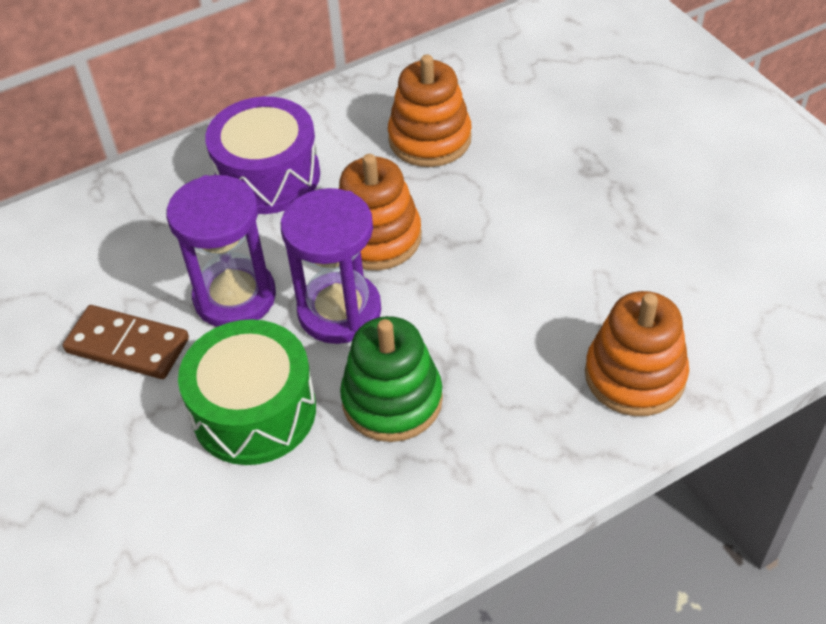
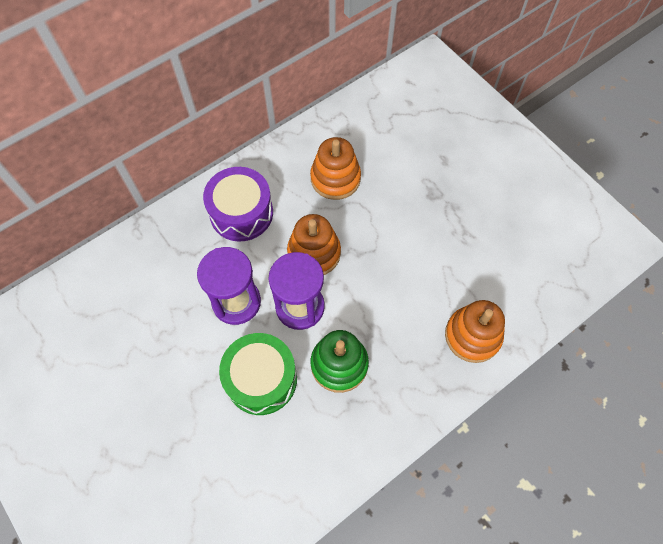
camera: 10 degrees left, 15 degrees up
(128, 345) = (178, 341): brown domino -> none

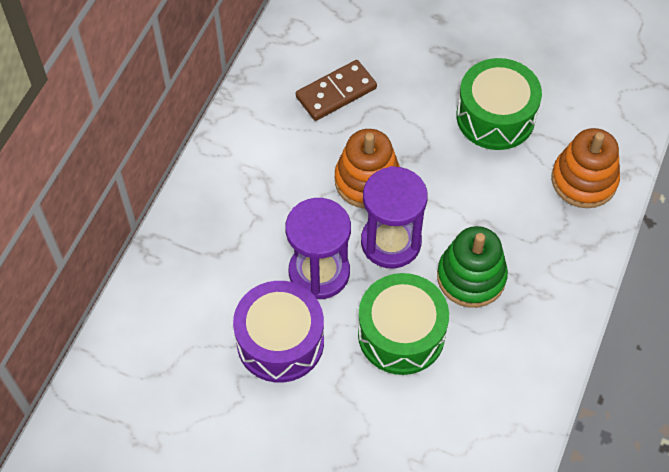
camera: 30 degrees left, 5 degrees down
(241, 213) = (257, 178): purple drum -> purple drum (280, 341)
(335, 178) = (336, 92): orange stacking toy -> brown domino
(437, 253) = (495, 116): none -> green drum

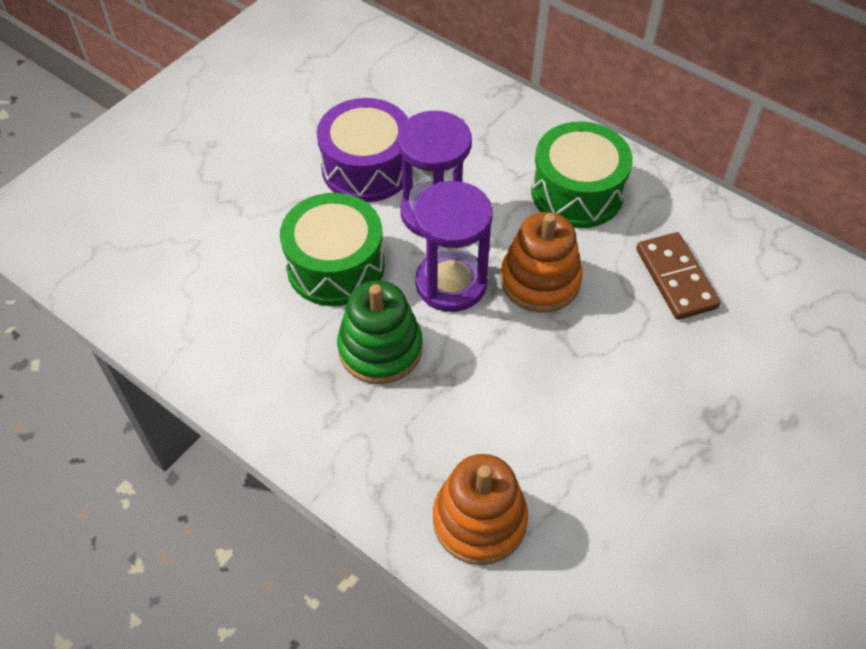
camera: 105 degrees right, 5 degrees down
(495, 116) = (607, 443): green drum -> green drum (577, 192)

